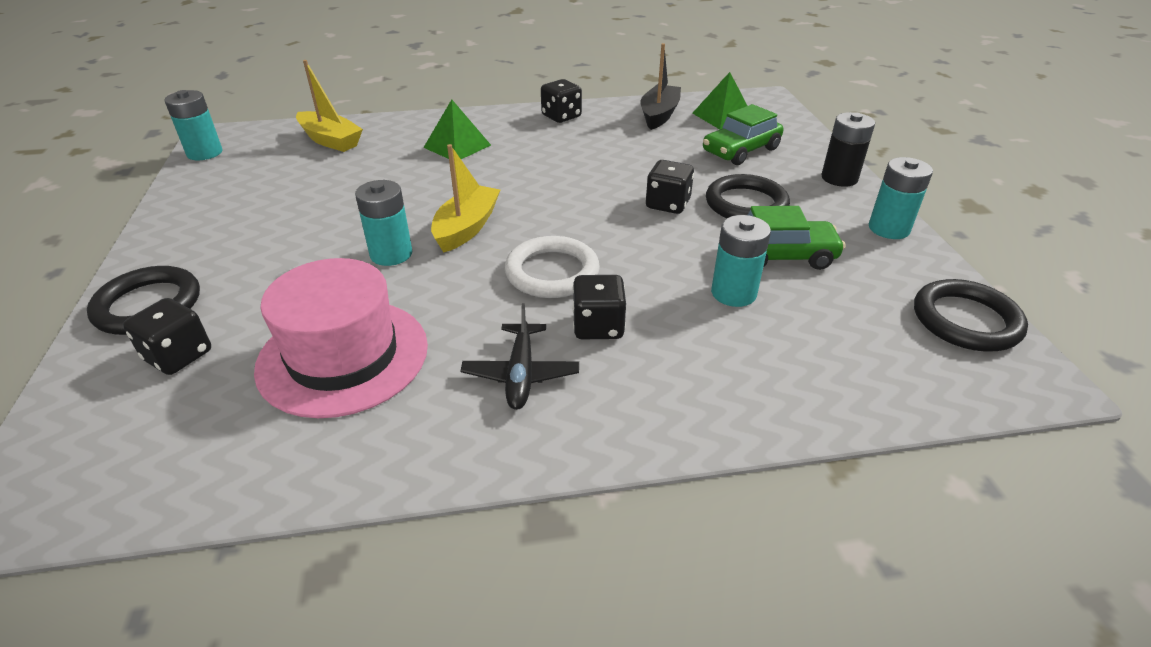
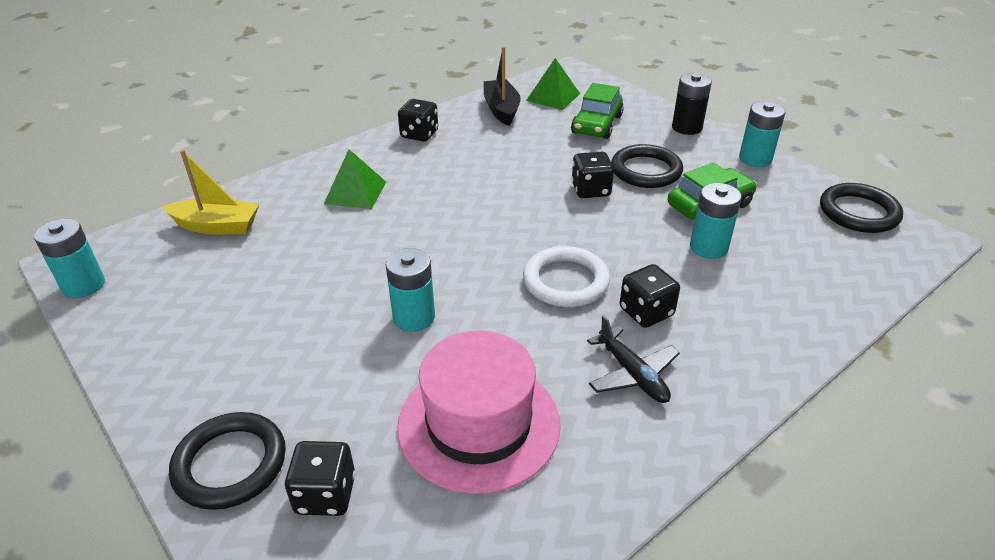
camera: 30 degrees left, 0 degrees up
(467, 228) = (453, 268): yellow boat -> none

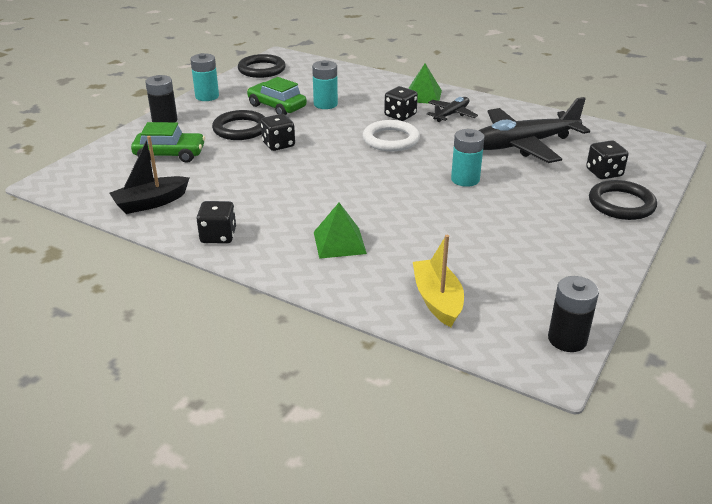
camera: 110 degrees left, 5 degrees down
(83, 285) = (567, 339): turquoise battery -> black battery
(479, 424) = (522, 145): pink hat -> black plane
(553, 97) = (116, 181): green pyramid -> green pyramid (423, 95)

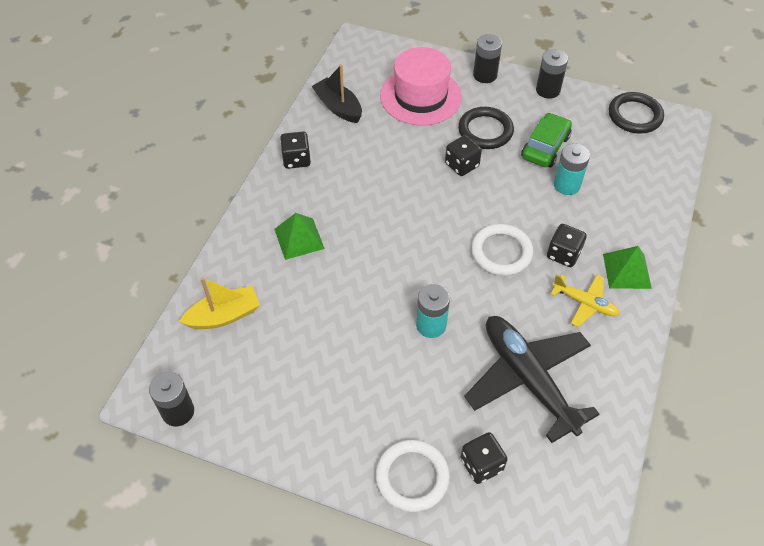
camera: 80 degrees right, 20 degrees up
(170, 154) = (420, 96): green car -> pink hat
(207, 96) = (548, 90): turquoise battery -> black battery
(451, 114) = (585, 303): black plane -> yellow plane
(621, 204) = (412, 477): black ring -> white ring

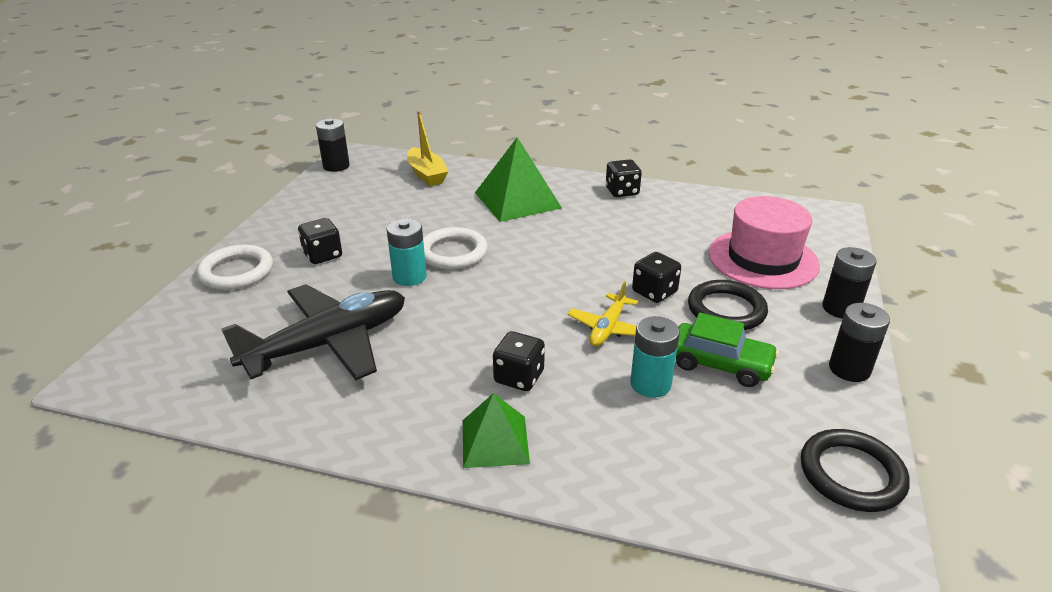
camera: 85 degrees right, 20 degrees down
(299, 238) = (517, 200): green pyramid -> green pyramid, size x1.61
(338, 107) = (711, 208): black boat -> none
(481, 465) = (233, 311): black dice -> black dice (323, 255)
(501, 252) = (515, 324): white ring -> white ring (453, 253)
(585, 303) = (436, 395): yellow plane -> yellow plane (608, 328)

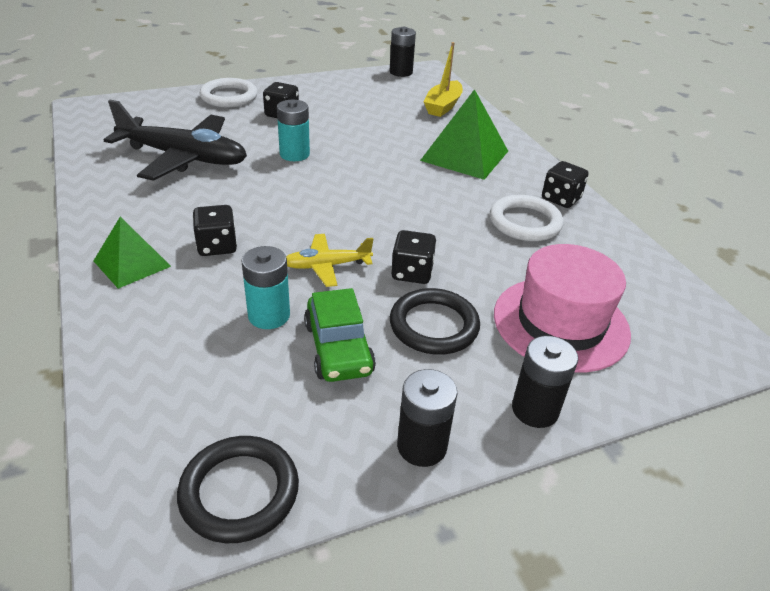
camera: 50 degrees right, 5 degrees up
(453, 253) = (348, 158): white ring -> white ring (525, 222)

